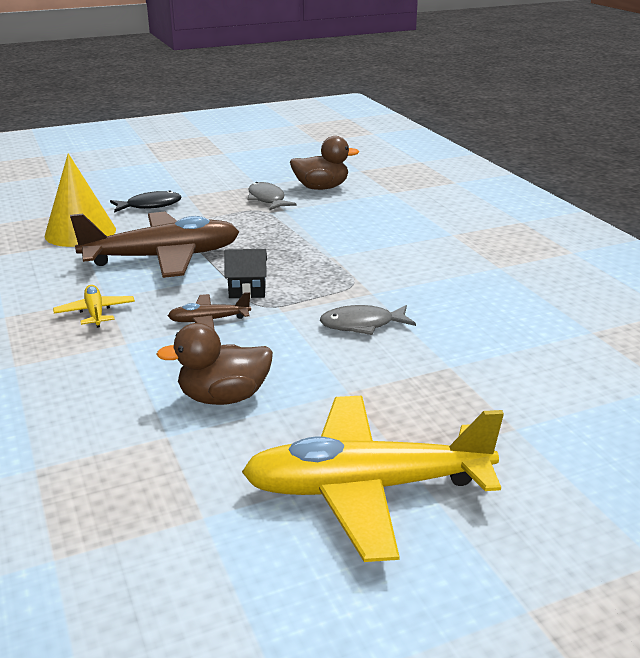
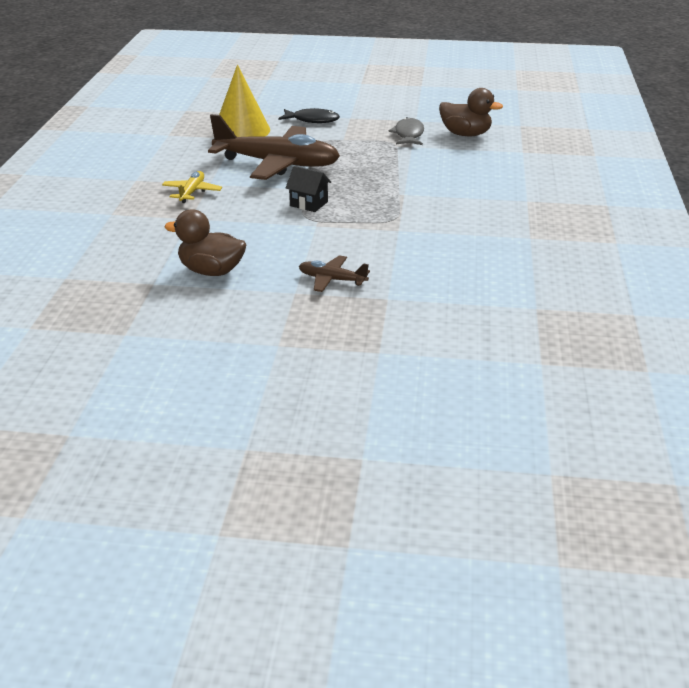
camera: 30 degrees right, 5 degrees up
(209, 320) = (258, 218): brown plane -> brown plane (332, 280)
(362, 325) = (361, 251): grey fish -> none
(366, 488) = (234, 352): yellow plane -> none

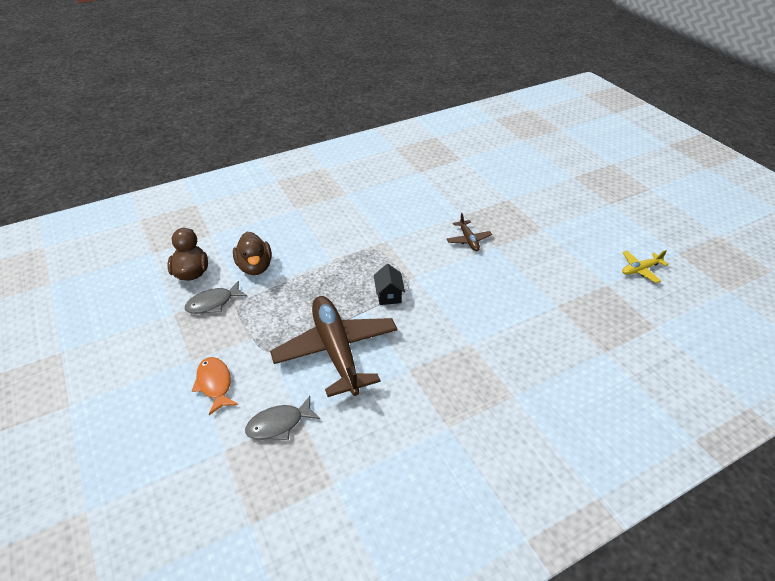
camera: 125 degrees left, 10 degrees up
(192, 192) = (433, 371): yellow plane -> yellow plane (640, 270)
(211, 271) = (516, 290): brown duck -> brown duck (255, 267)
(241, 130) = (279, 424): yellow cone -> grey fish
(312, 120) = (215, 384): black fish -> orange fish

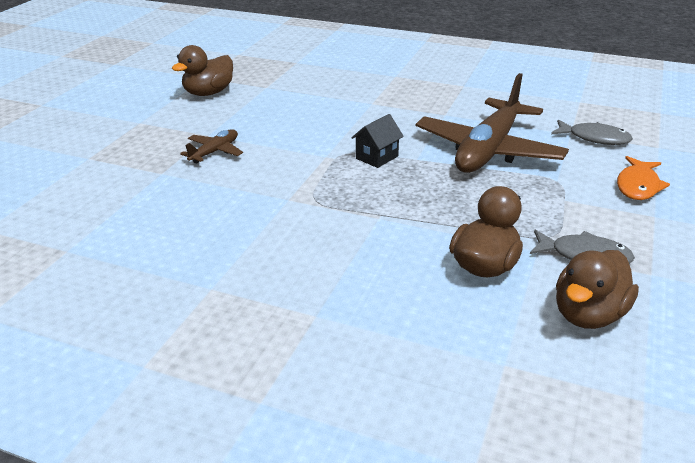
camera: 130 degrees left, 10 degrees down
(570, 273) = (208, 93): none -> brown duck
(640, 270) = (162, 71): yellow plane -> none

